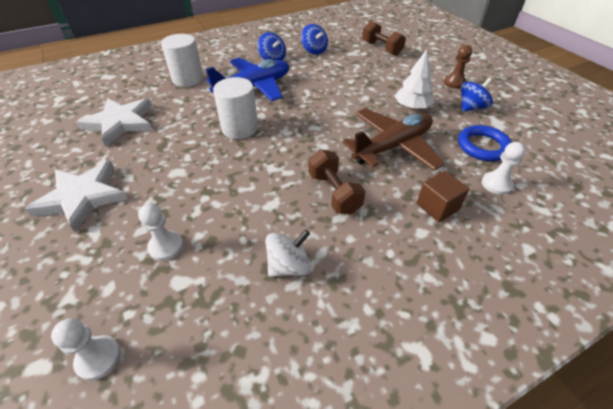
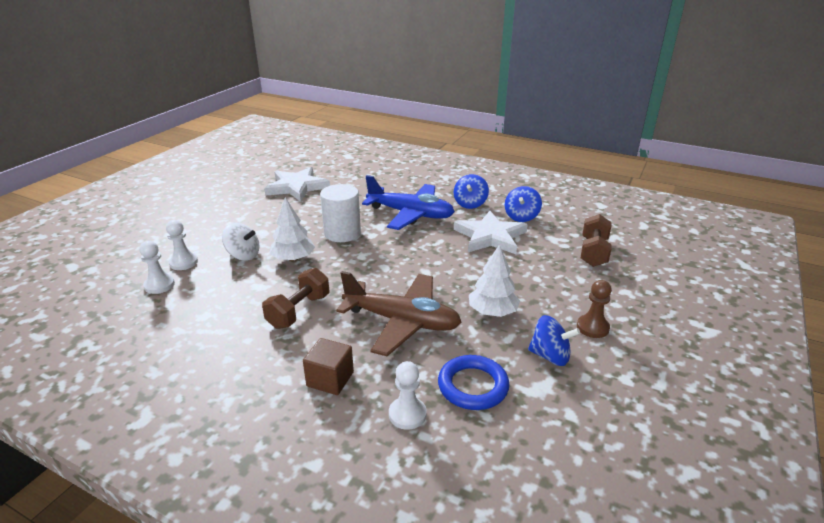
camera: 55 degrees right, 15 degrees down
(82, 197) = (208, 213): white star -> white star (490, 236)
(98, 358) = (84, 281): white pawn -> white pawn (159, 285)
(188, 79) = (384, 183): white cylinder -> none
(248, 168) = (293, 258): none -> white tree
(289, 266) = (196, 320): white spinning top -> white spinning top (243, 255)

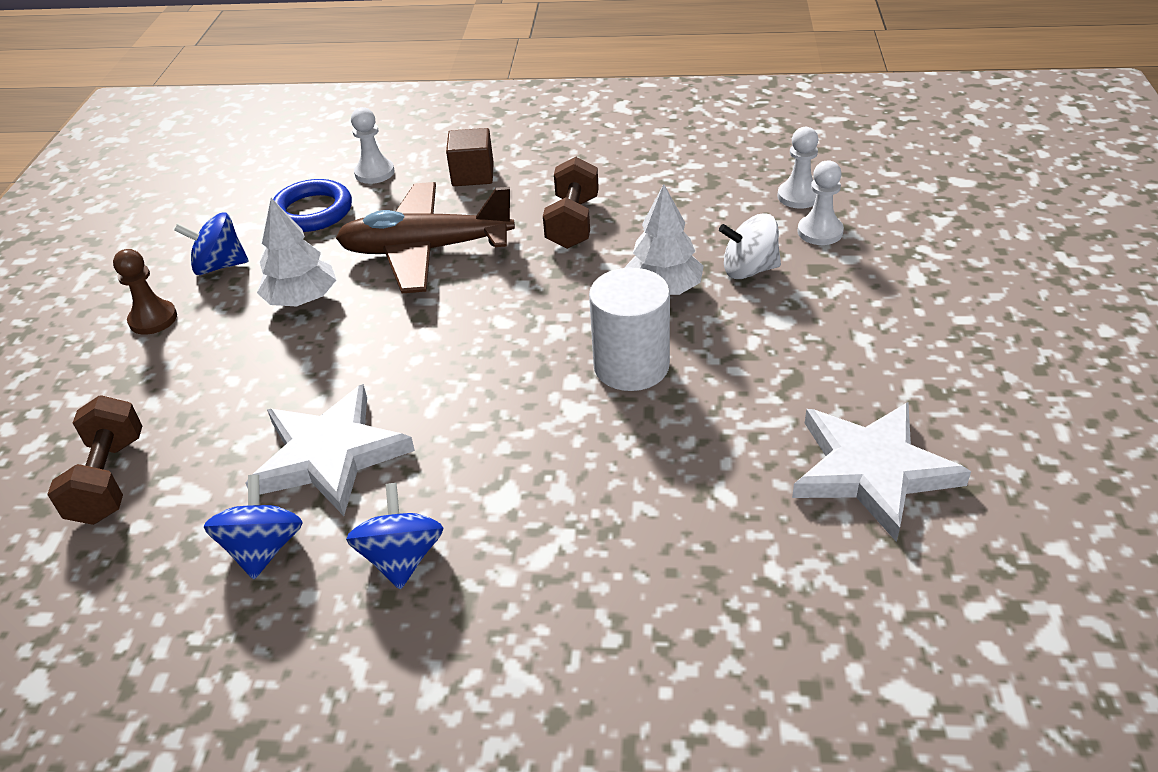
camera: 160 degrees right, 10 degrees up
(410, 214) = (529, 467): blue plane -> none

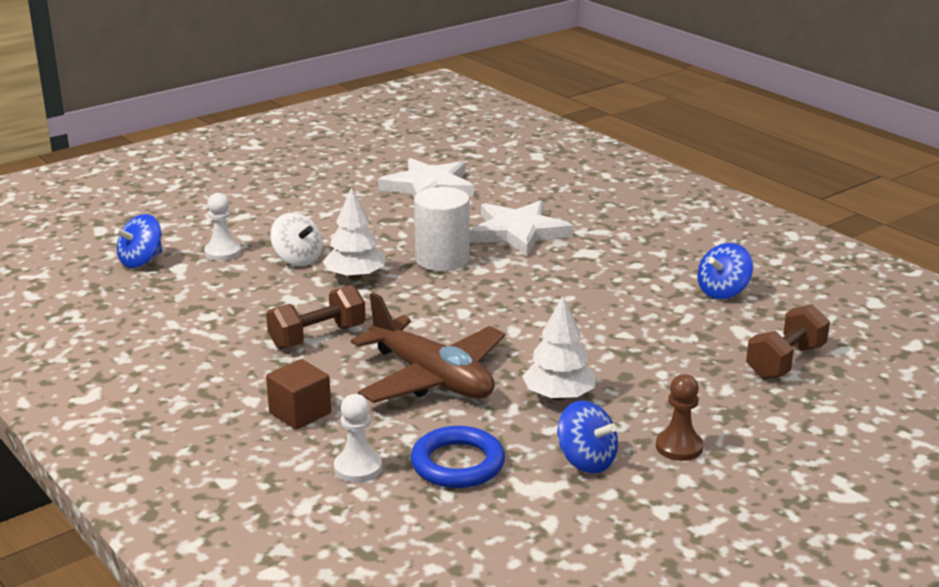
camera: 135 degrees left, 15 degrees down
(330, 455) = (647, 307): white star -> white star (518, 232)
(402, 558) = (660, 258): blue spinning top -> blue spinning top (141, 261)
(799, 196) = (181, 272): white pawn -> none

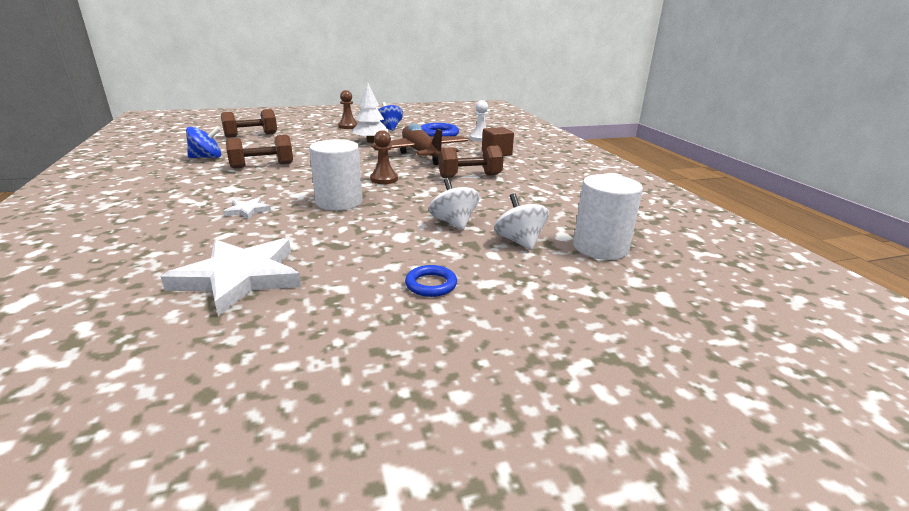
camera: 160 degrees left, 0 degrees up
(141, 261) = (600, 247): blue spinning top -> white cylinder
(223, 252) = (519, 241): white pawn -> white spinning top
(285, 207) = (431, 284): none -> blue ring
(355, 277) = (417, 202): white tree -> none
(430, 304) = (384, 179): none -> brown pawn
(518, 232) = (247, 210): white star -> white star, size x0.45
(621, 293) = (262, 166): none -> brown dumbbell

